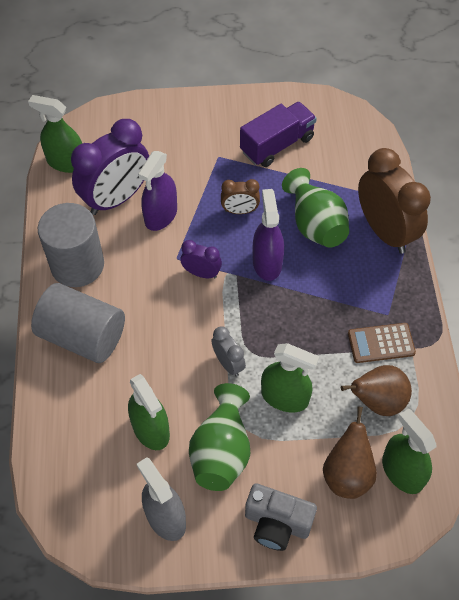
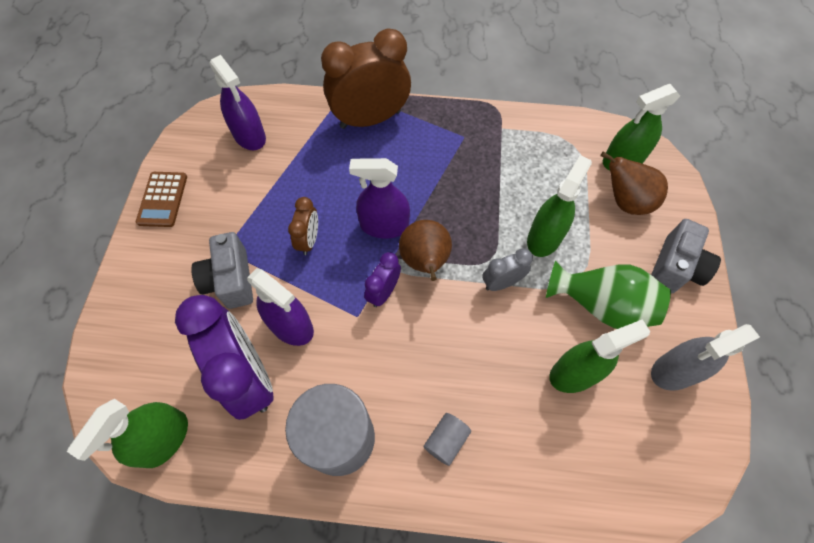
camera: 80 degrees left, 5 degrees up
(83, 336) = (446, 440): grey cylinder -> grey cylinder, size x0.44
(192, 167) = (231, 280): none -> grey camera
(277, 145) = (230, 189): purple truck -> none
(315, 224) = (346, 174): green vase -> none
(336, 144) = (249, 136): none -> purple spray bottle
(377, 401) = (554, 164): brown pear -> brown pear (425, 262)
(381, 343) = (494, 148): brown calculator -> brown calculator (162, 199)

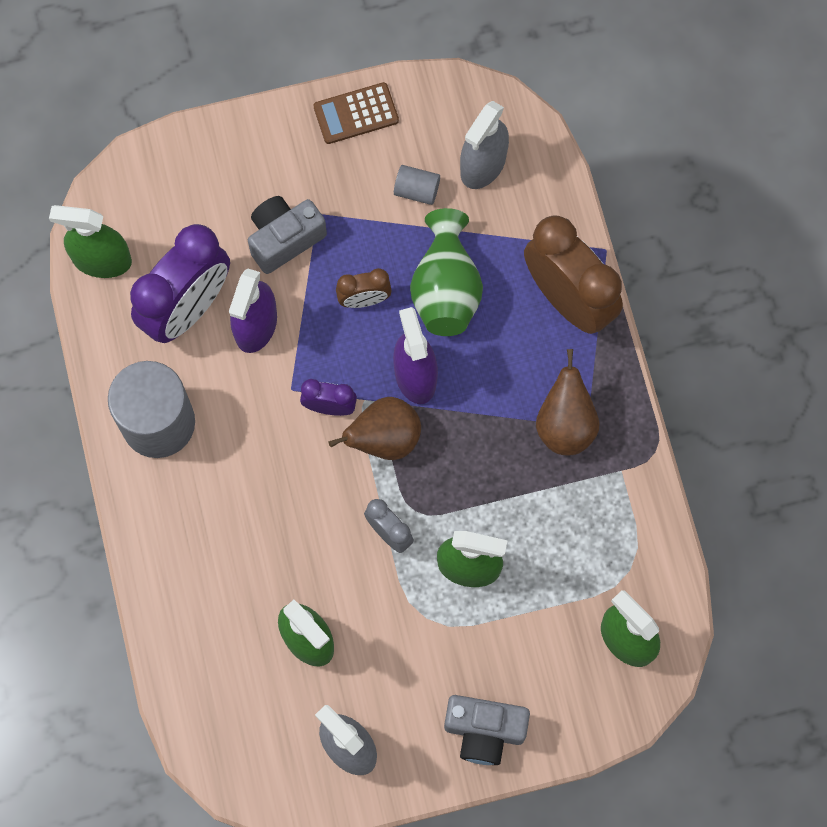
camera: 70 degrees right, 10 degrees up
(249, 136) = (483, 165): purple spray bottle -> grey spray bottle
(446, 440) = (191, 526): grey cylinder -> grey cylinder (416, 190)
(600, 305) = (401, 651): green vase -> green vase (446, 288)
(625, 202) = (560, 654): brown pear -> brown pear (565, 424)

